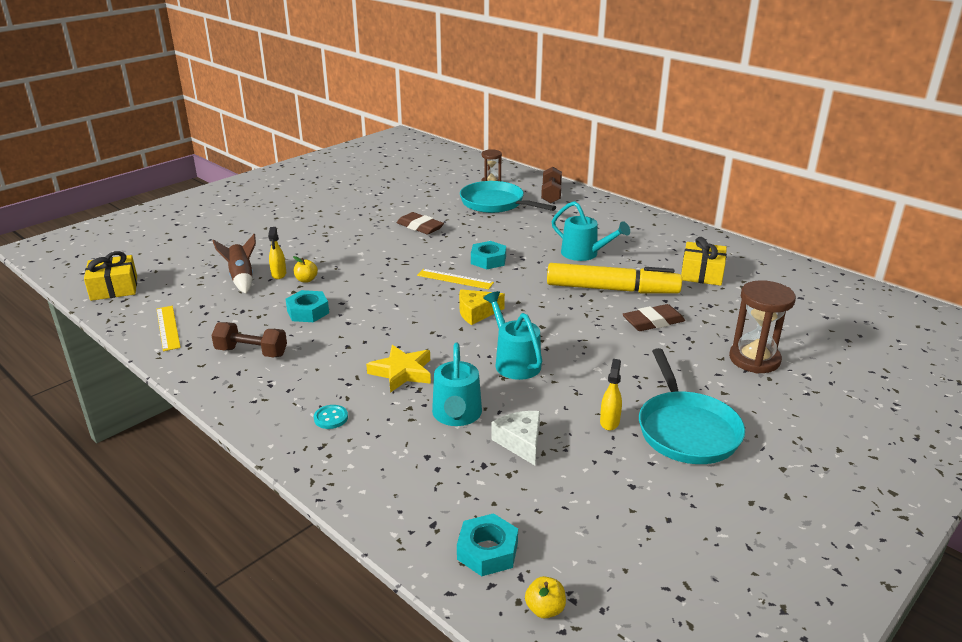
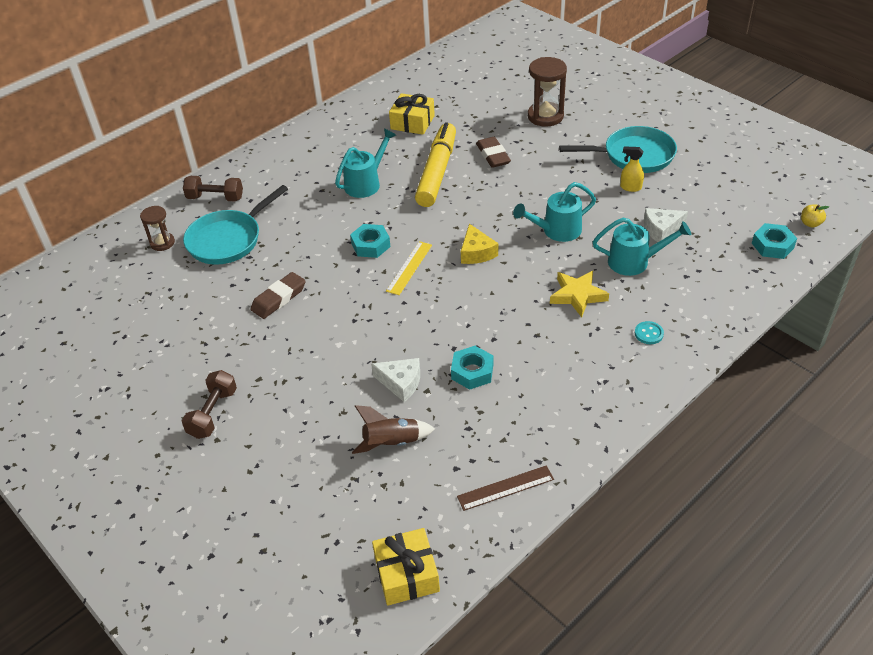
camera: 85 degrees left, 15 degrees up
(168, 328) = (505, 488): yellow ruler -> brown ruler
(251, 352) = (551, 404): brown dumbbell -> brown dumbbell (213, 413)
(279, 274) = (385, 409): yellow spray bottle -> none
(306, 280) = (401, 383): yellow apple -> white cheese

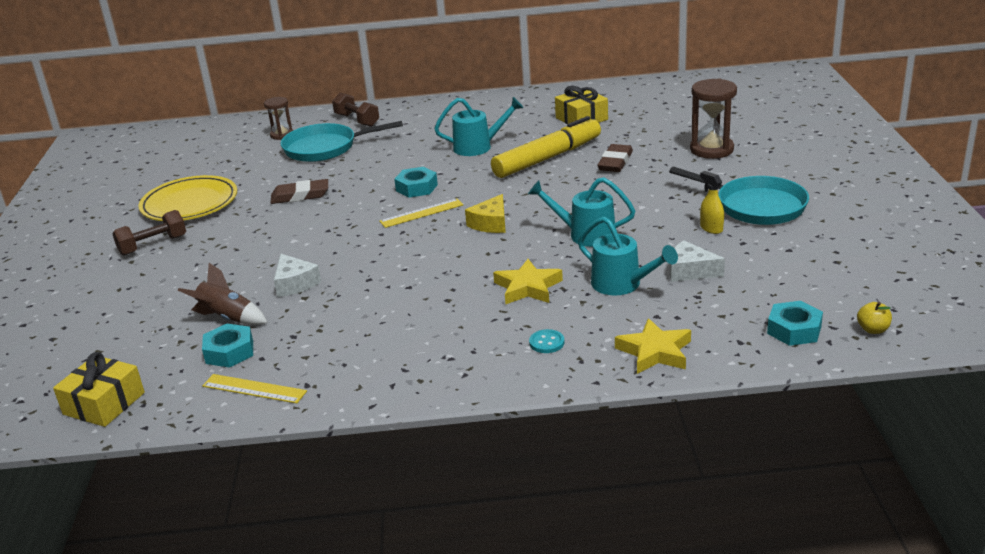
camera: 40 degrees right, 15 degrees down
(181, 355) = (189, 204): none -> yellow plate
(472, 372) = (356, 301): turquoise nut -> turquoise nut (229, 352)
(505, 488) = (254, 389): brown ruler -> yellow ruler
(720, 304) = (655, 352): none -> yellow star

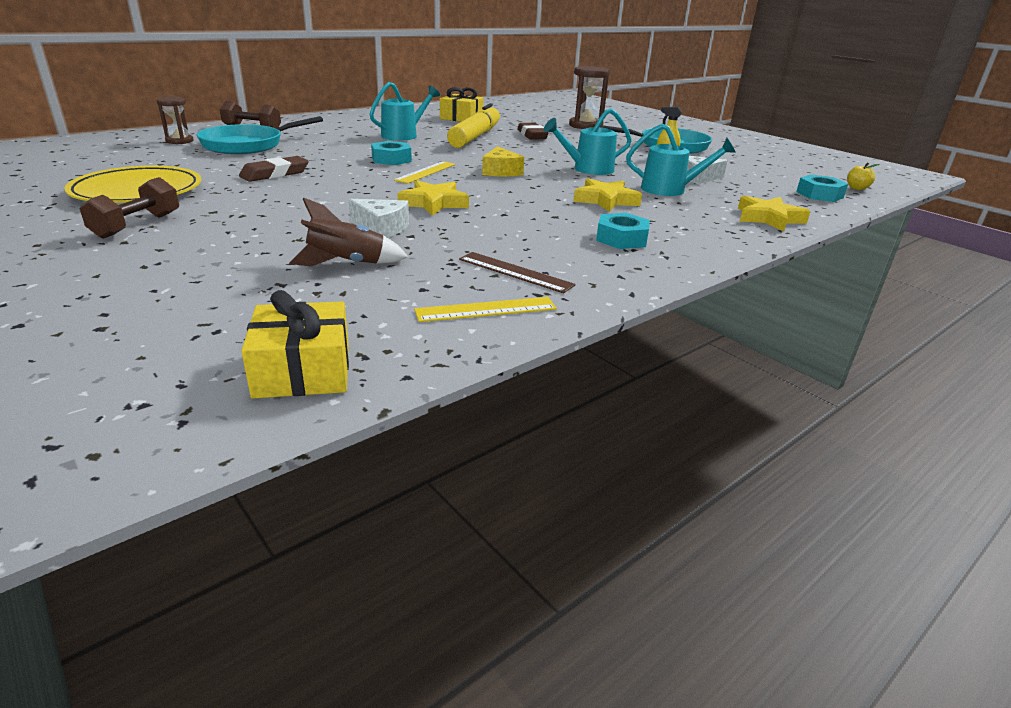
camera: 40 degrees left, 0 degrees up
(229, 352) = (400, 288): turquoise nut -> turquoise nut (621, 239)
(322, 358) = (515, 272): none -> brown ruler
(371, 260) = (434, 203): none -> yellow star
(546, 342) = (687, 226): turquoise button -> none

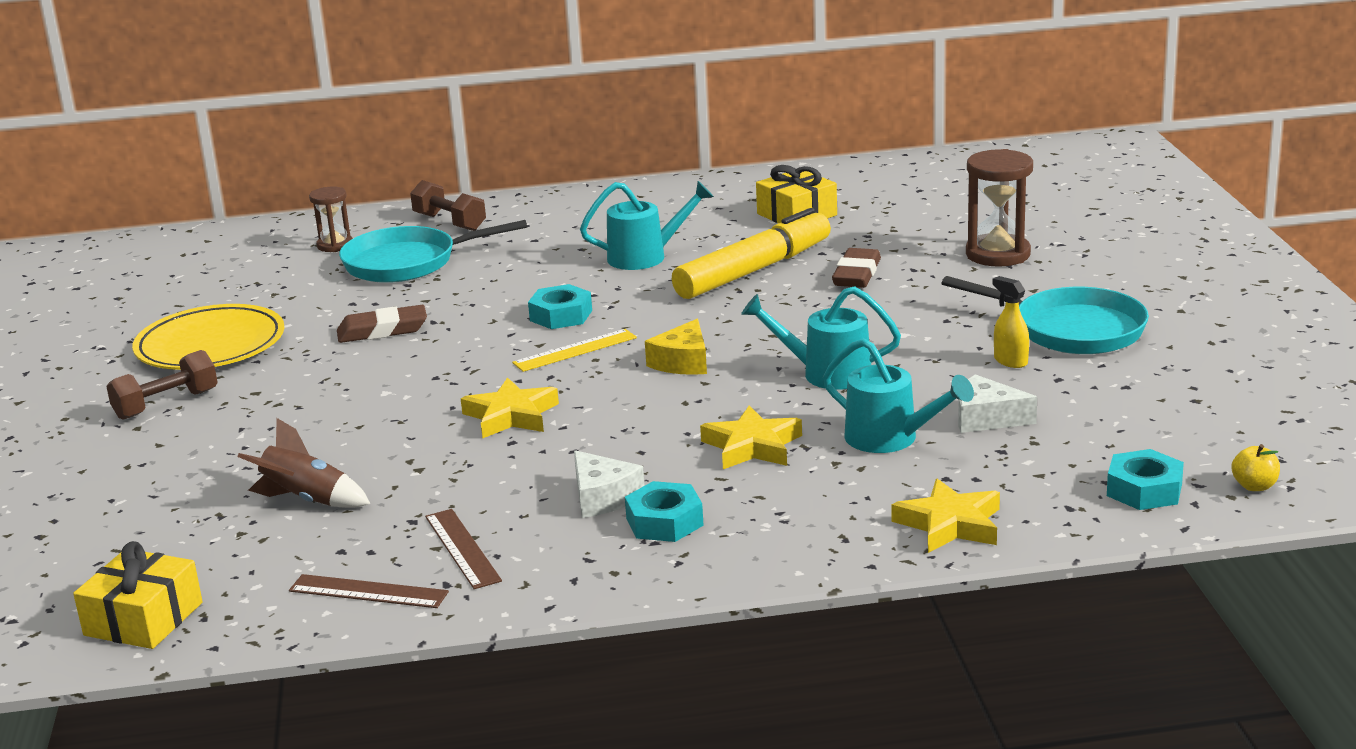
camera: 35 degrees right, 5 degrees down
(381, 228) = (400, 451): white cheese -> white cheese (603, 497)
(486, 309) = (368, 592): yellow ruler -> brown ruler

